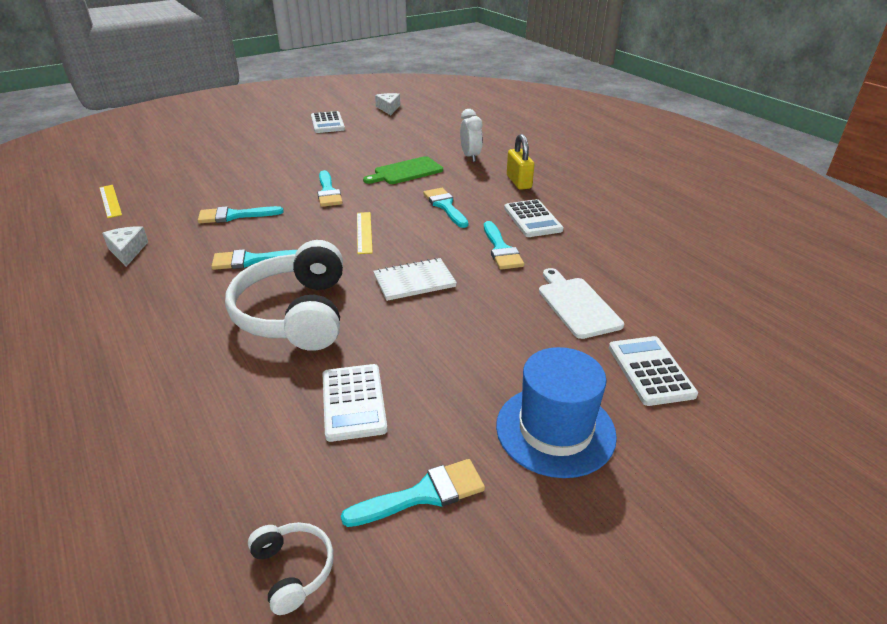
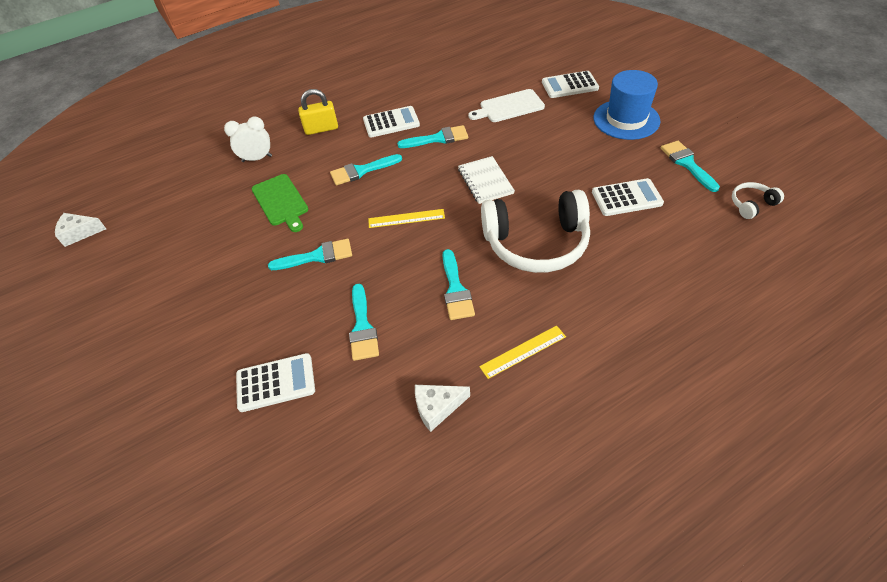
camera: 85 degrees left, 15 degrees up
(110, 201) = (302, 483): yellow ruler -> yellow ruler (523, 352)
(327, 123) = (105, 289): white calculator -> white calculator (276, 383)

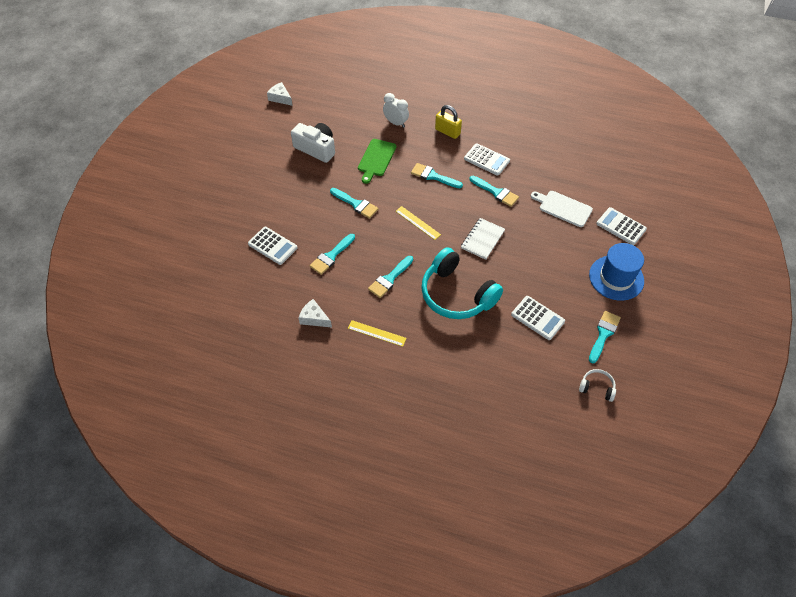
camera: 45 degrees right, 5 degrees up
(195, 244) = (316, 148): none -> white camera
(536, 243) = (456, 294): white headphones -> turquoise headphones

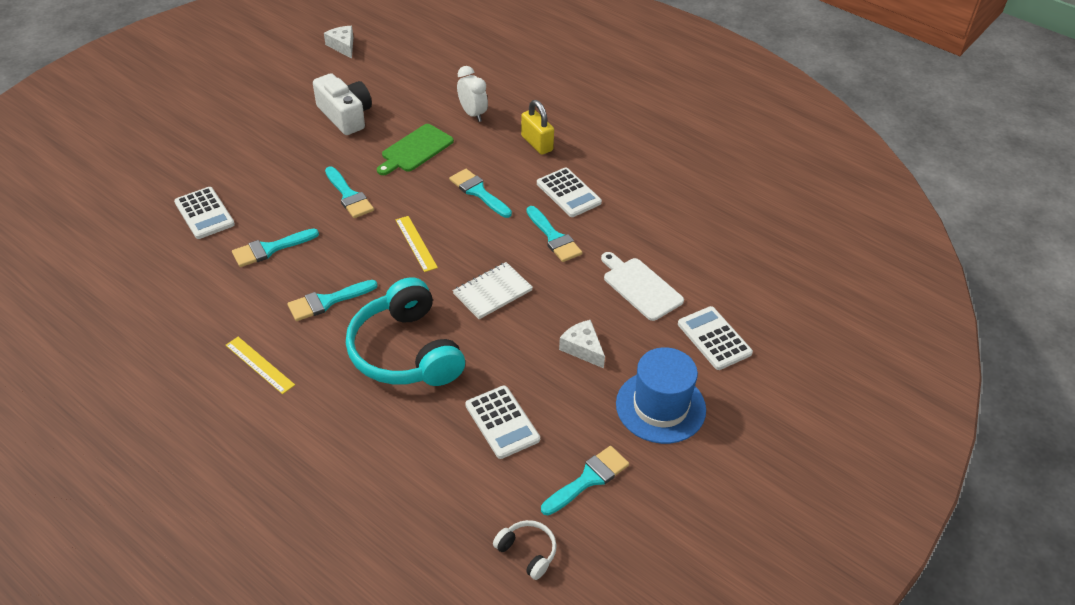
camera: 20 degrees right, 10 degrees down
(314, 318) = (191, 318): white cheese -> white cheese (582, 348)

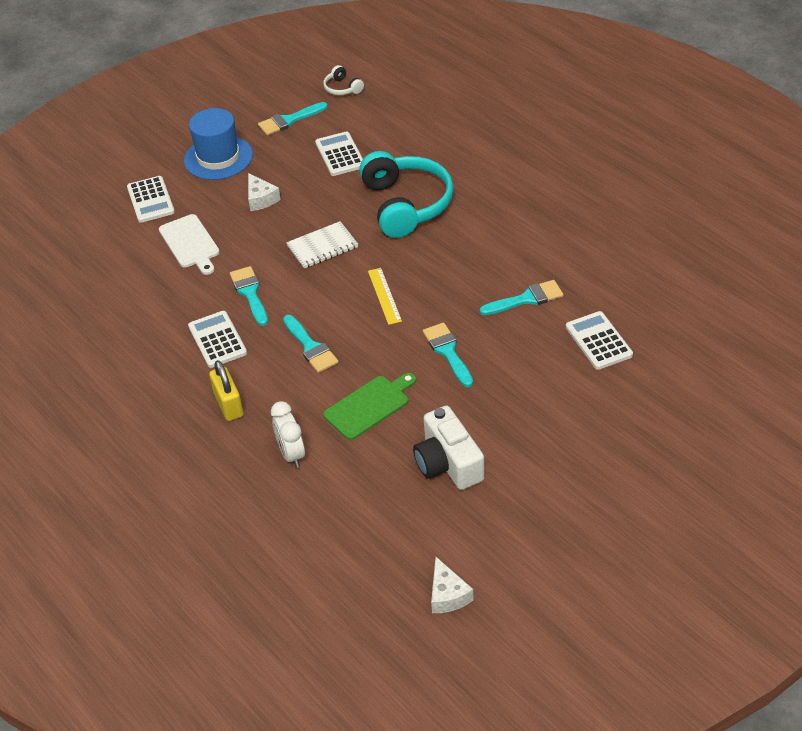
camera: 165 degrees left, 0 degrees up
(259, 365) = (526, 202): yellow ruler -> none
(327, 301) = (471, 247): turquoise brush -> none

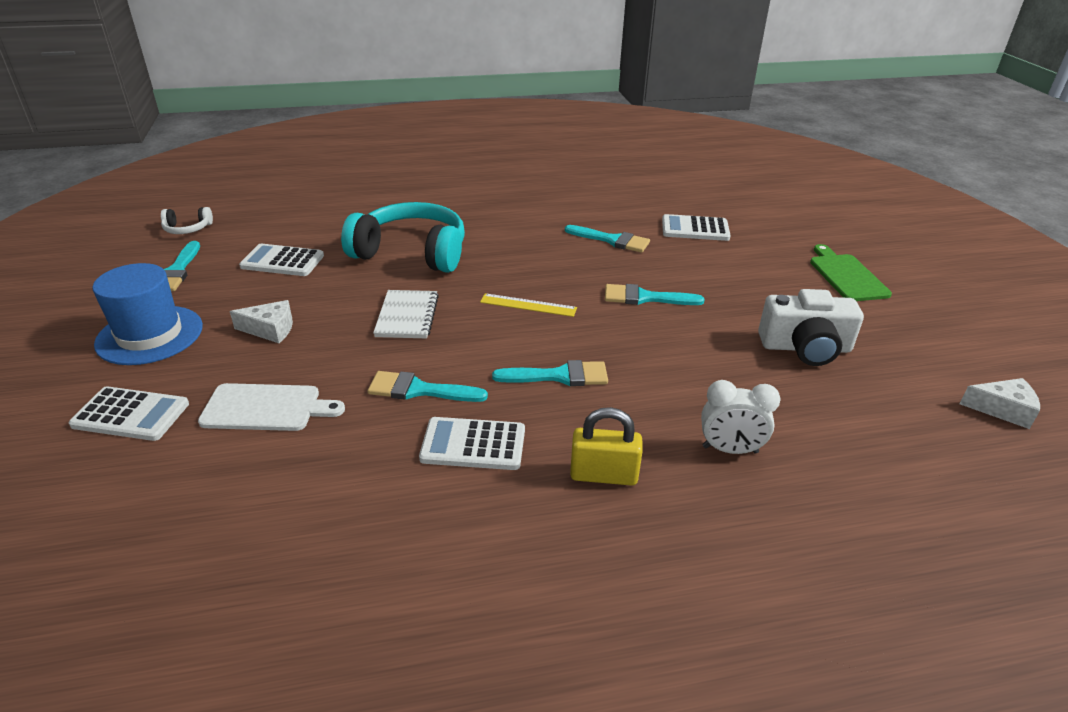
camera: 65 degrees left, 10 degrees down
(369, 406) = (687, 367): green cutting board -> green cutting board (846, 276)
(526, 299) = (612, 240): turquoise brush -> turquoise brush turned 105 degrees clockwise

